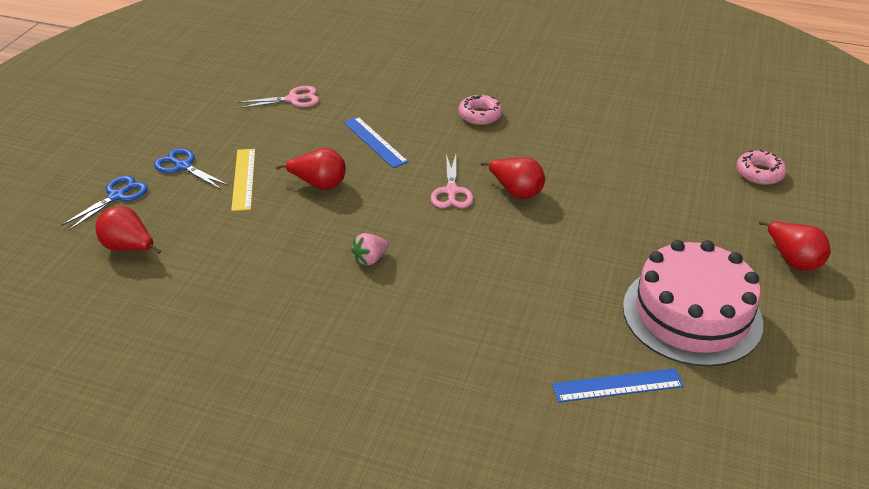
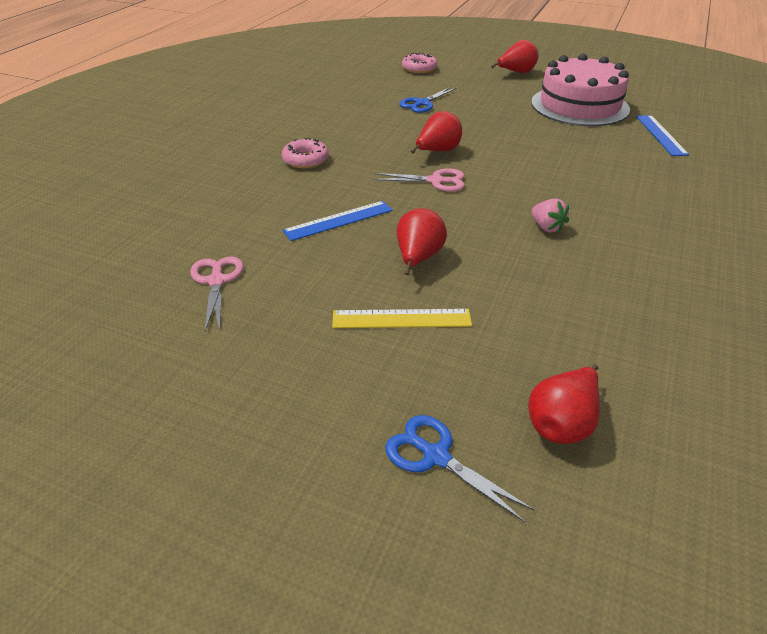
camera: 85 degrees left, 0 degrees up
(183, 166) = (363, 382): blue scissors -> blue scissors (422, 103)

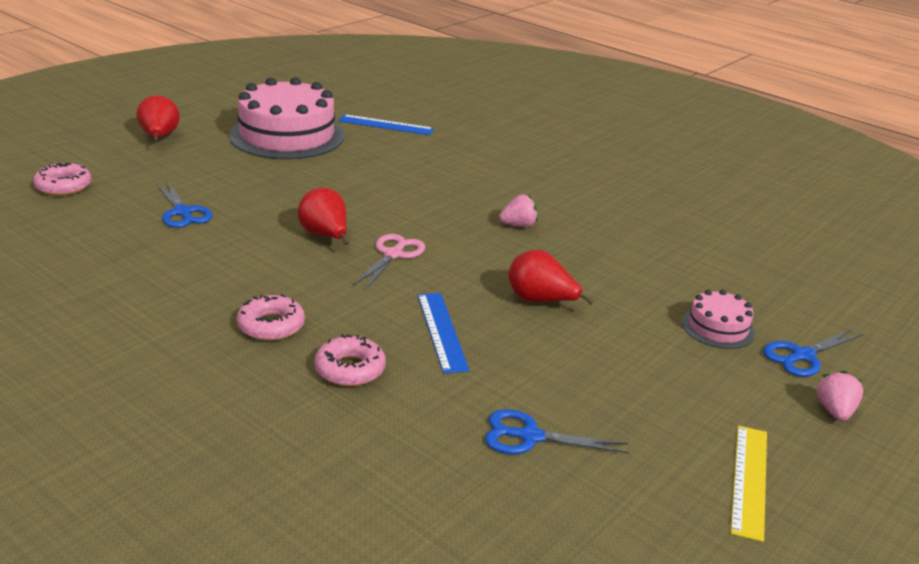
camera: 75 degrees left, 10 degrees down
(216, 281) = (530, 437): pink scissors -> blue scissors
(269, 195) = (350, 369): none -> pink donut
(330, 488) = (835, 411): none -> pink strawberry
(401, 318) = (634, 332): yellow ruler -> yellow ruler (749, 480)
(451, 378) = (718, 328): none -> pink cake
(562, 423) = (771, 296): red pear -> none

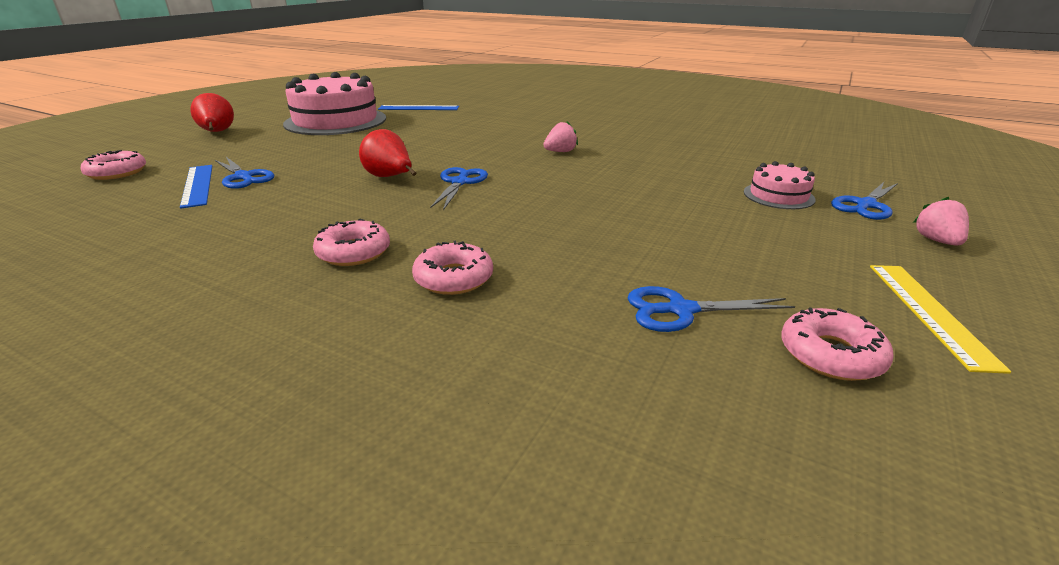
camera: 10 degrees left, 0 degrees up
(393, 255) = (459, 183): pink scissors -> blue scissors
(441, 331) = (534, 232): blue ruler -> blue ruler (197, 185)
(540, 301) = (613, 198): red pear -> none
(628, 498) = (831, 354): none -> pink donut

